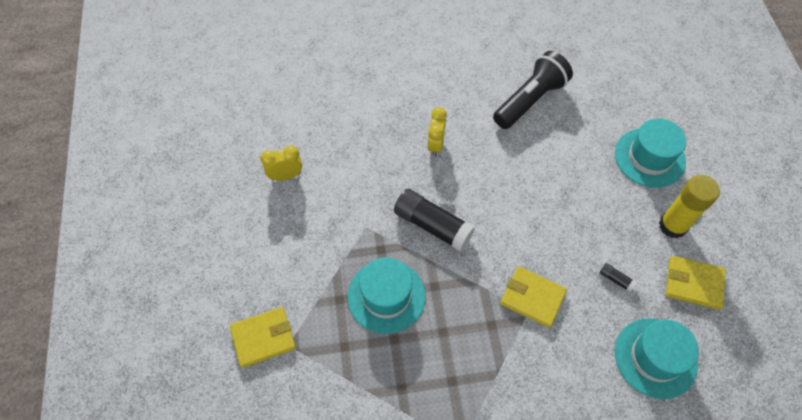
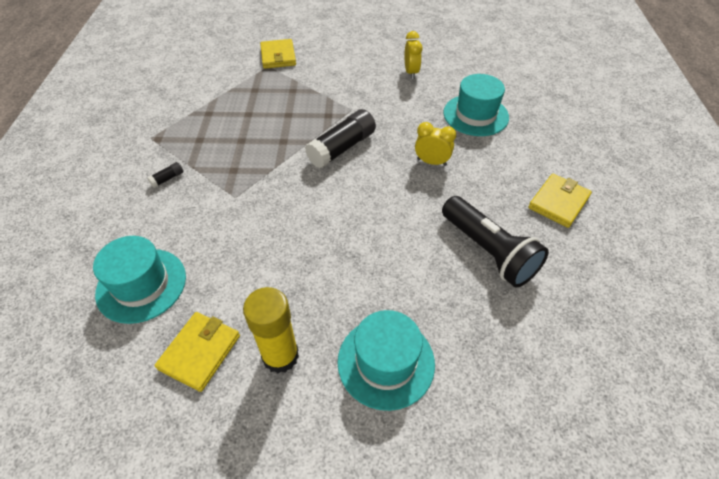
camera: 100 degrees right, 10 degrees down
(386, 296) = (285, 114): turquoise hat -> turquoise hat (475, 115)
(532, 298) = (246, 202): yellow wallet -> yellow wallet (558, 202)
(615, 279) = (236, 274): black glue stick -> black glue stick (167, 179)

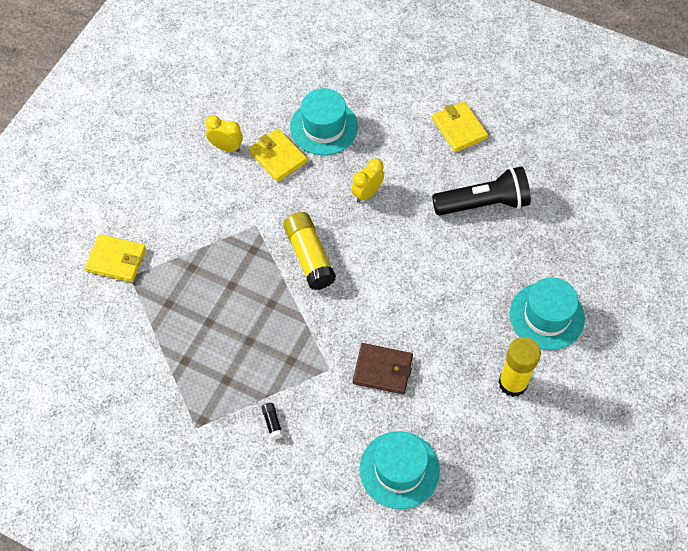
camera: 65 degrees left, 10 degrees up
(200, 352) = (486, 438): yellow wallet -> yellow wallet (278, 157)
(249, 235) = (382, 370): none -> brown wallet
(342, 148) = (309, 257): black glue stick -> yellow glue stick

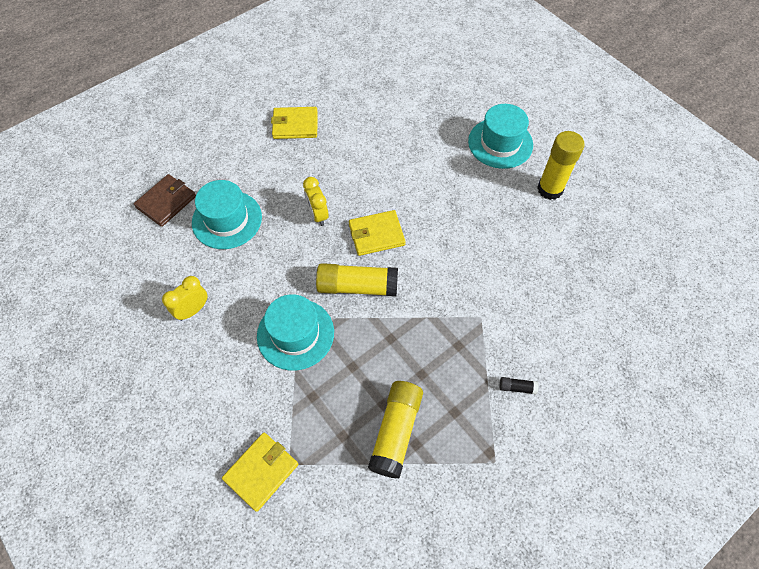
camera: 65 degrees left, 0 degrees up
(189, 341) = (396, 432): none -> yellow glue stick
(278, 157) = (234, 269): yellow wallet -> yellow wallet (376, 234)
(382, 370) = (500, 275): brown wallet -> brown wallet (166, 202)
(399, 470) = (600, 301): turquoise hat -> turquoise hat (295, 334)
(483, 203) = (376, 139): black flashlight -> none

